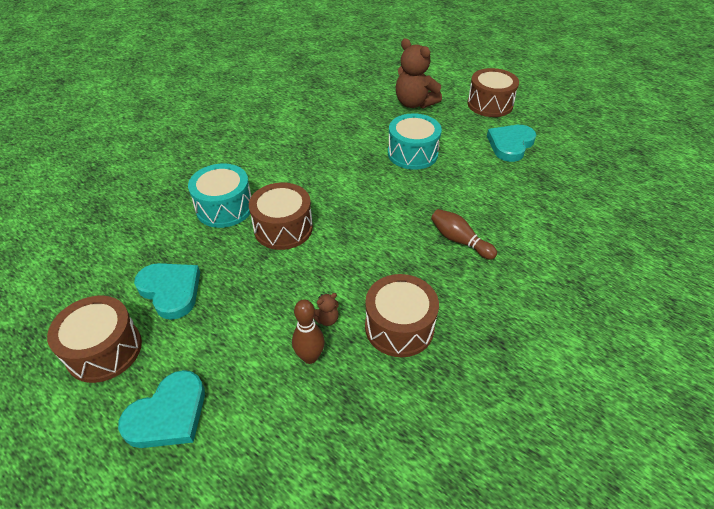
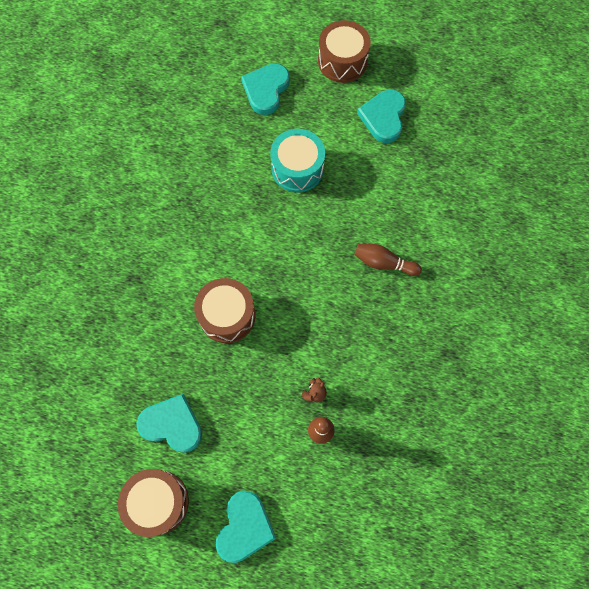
camera: 25 degrees left, 25 degrees up
(224, 208) = (159, 315): turquoise drum -> none
(399, 327) = (373, 374): brown drum -> none
(414, 103) = (266, 90): brown teddy bear -> turquoise heart

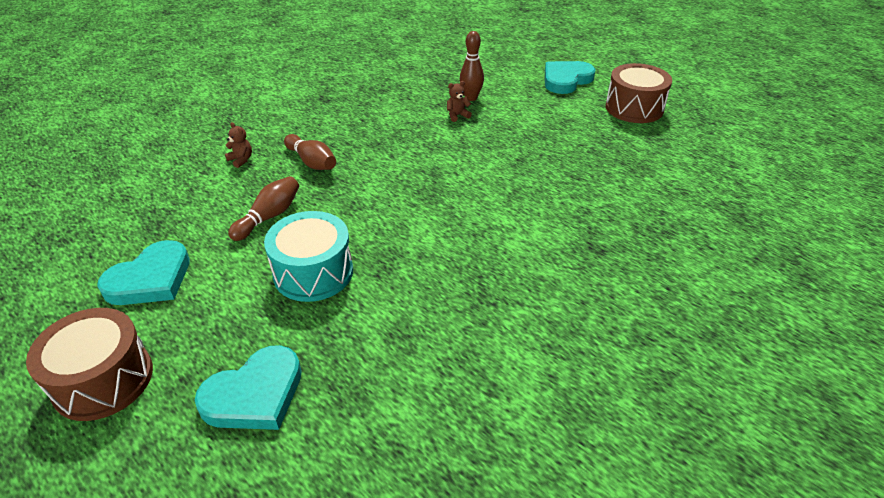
camera: 150 degrees left, 30 degrees down
(172, 424) = (601, 139): turquoise heart -> none
(227, 315) = (503, 183): brown drum -> none
(363, 195) = (269, 217): none -> brown bowling pin
(437, 237) = (241, 160): none -> brown teddy bear

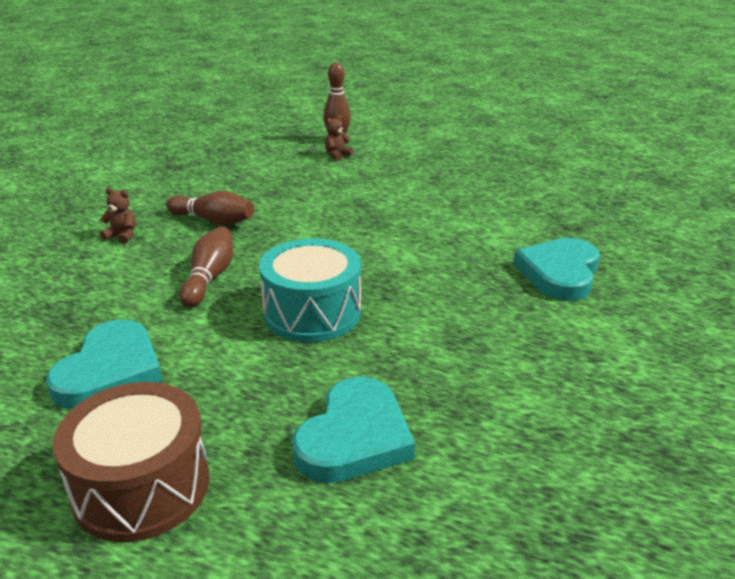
camera: 25 degrees left, 10 degrees down
(566, 80) = (416, 112): turquoise heart -> turquoise heart (559, 273)
(634, 108) = (498, 122): brown drum -> none

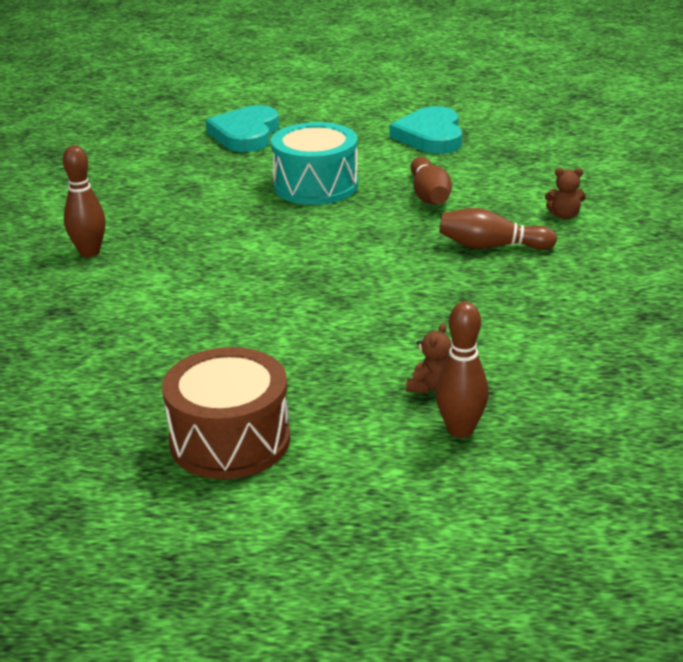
camera: 165 degrees right, 0 degrees up
(141, 486) = (351, 105): brown drum -> brown drum (230, 440)
(559, 273) = (89, 252): turquoise heart -> brown bowling pin

